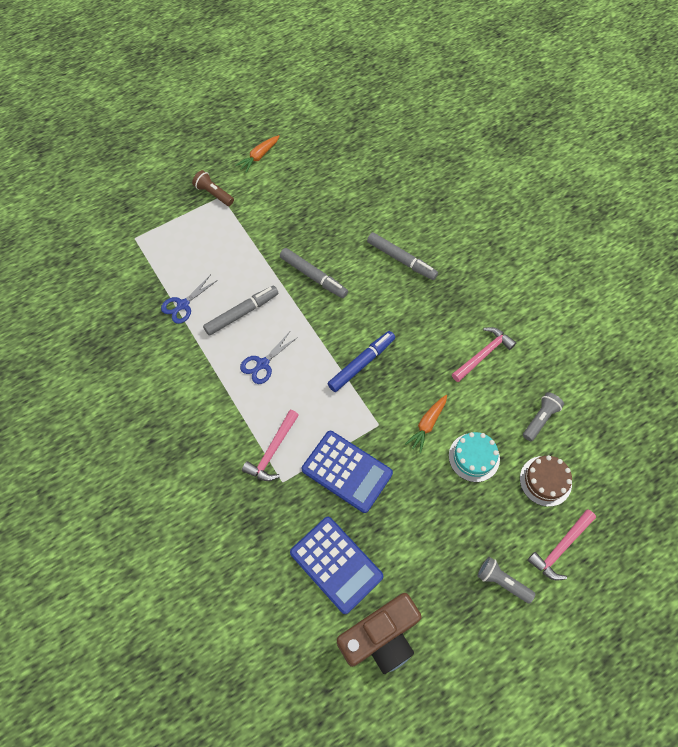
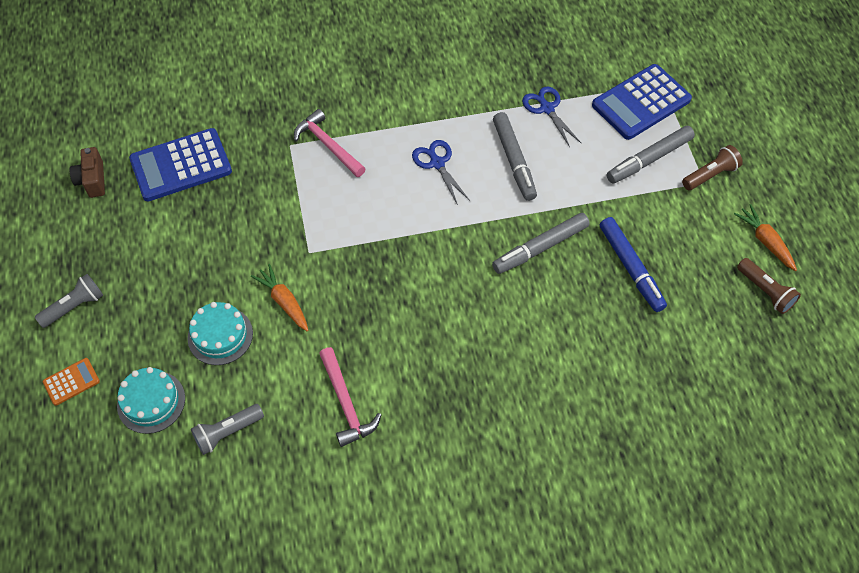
camera: 110 degrees right, 5 degrees down
(297, 151) = (765, 291): none -> brown flashlight
(347, 471) = (270, 204): blue calculator -> blue calculator (641, 102)
(361, 364) = (394, 260): blue marker -> blue marker (631, 268)
(380, 637) = (92, 180): brown camera -> brown camera, size x0.52
(401, 259) = (531, 359): grey marker -> grey marker (649, 159)
(540, 419) = (227, 432): grey flashlight -> grey flashlight turned 90 degrees clockwise
(545, 481) = (151, 402): brown cake -> turquoise cake
(560, 548) = (71, 382): pink hammer -> orange calculator

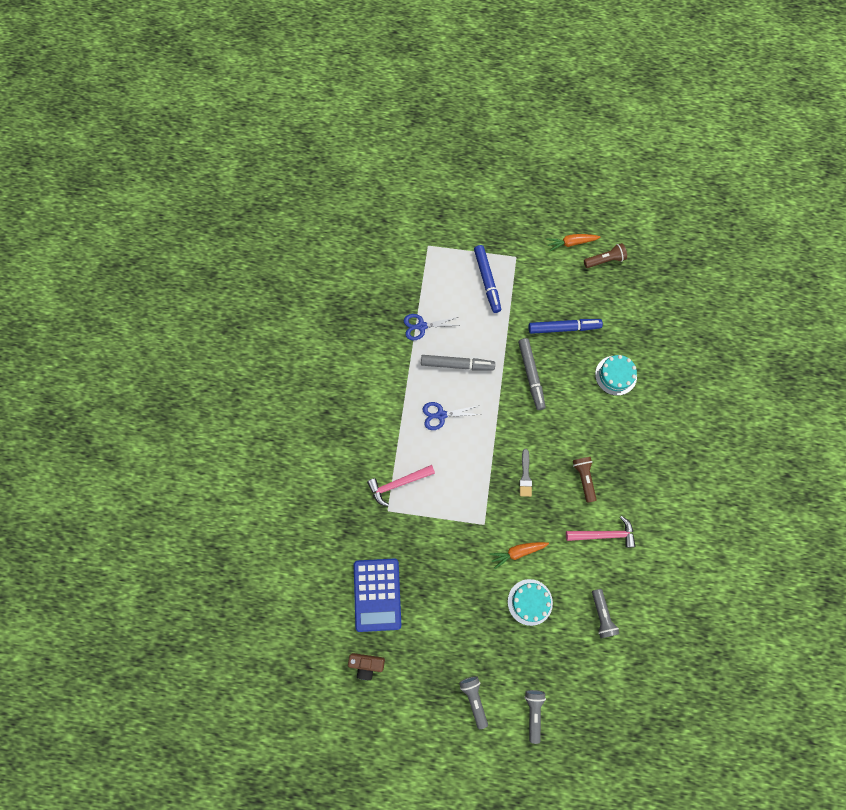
camera: 70 degrees left, 15 degrees up
(71, 382) = (533, 712): orange calculator -> grey flashlight
(151, 402) = (565, 660): turquoise cake -> turquoise cake (616, 375)
(394, 281) = (525, 476): none -> grey brush
(641, 102) = (439, 265): blue calculator -> none
(649, 159) = (487, 281): grey marker -> blue marker
(710, 175) = (512, 250): brown flashlight -> brown flashlight (584, 478)

